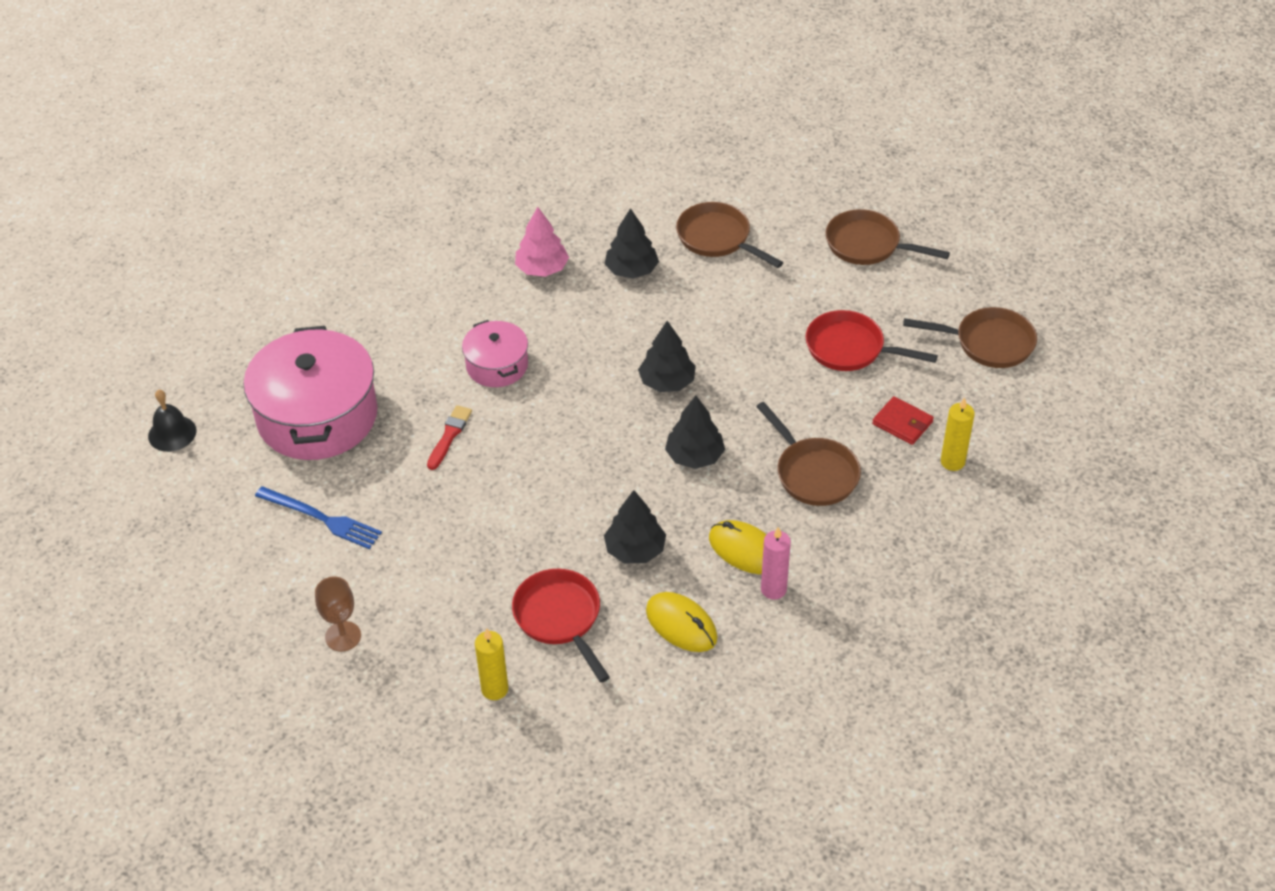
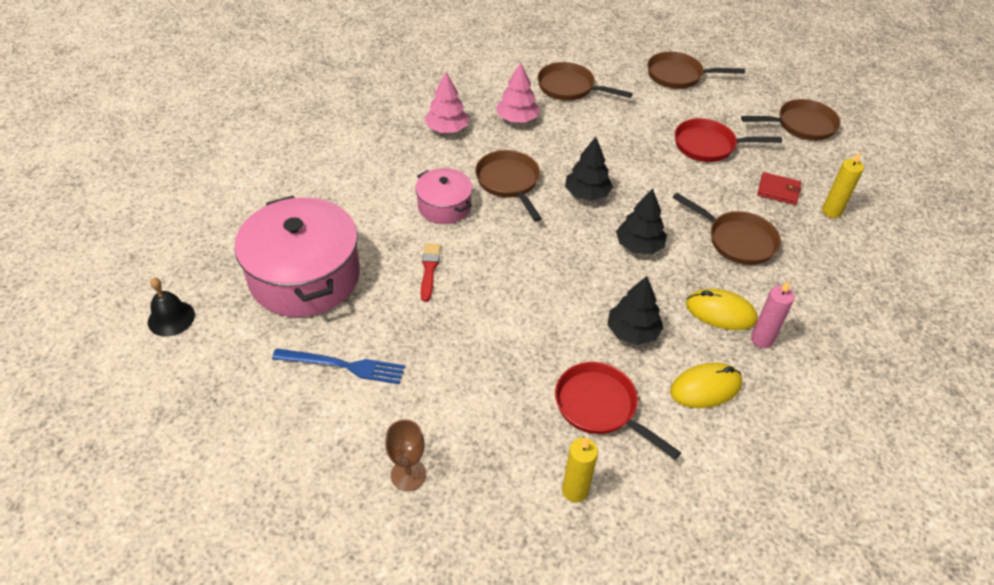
camera: 20 degrees left, 0 degrees up
(583, 350) = (509, 182): none -> brown pan
(631, 270) = (517, 119): black tree -> pink tree
(681, 624) = (705, 388): yellow mouse -> yellow mouse turned 45 degrees counterclockwise

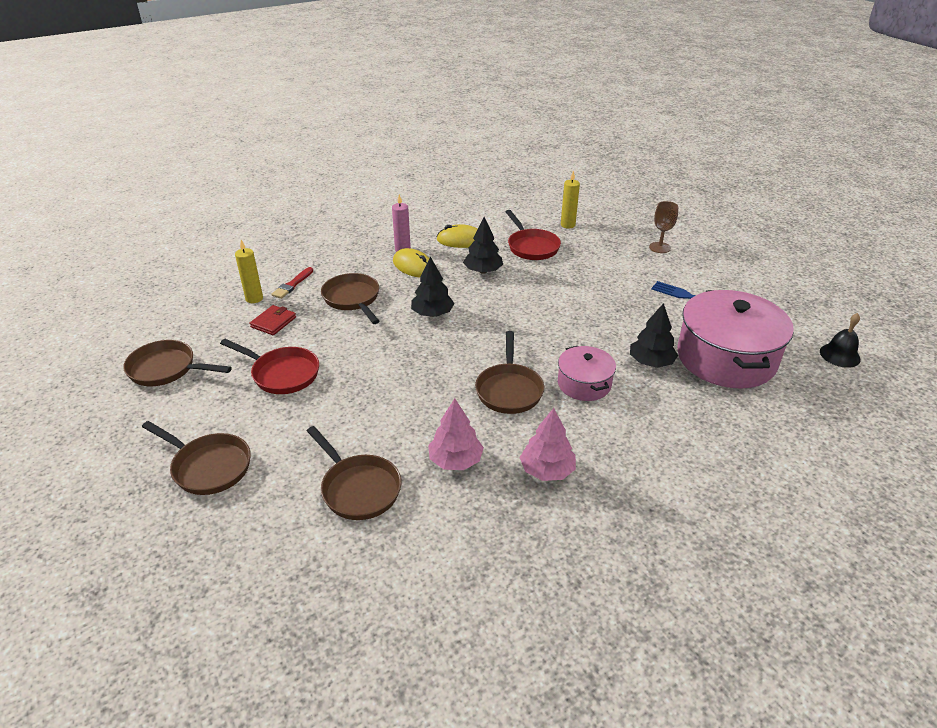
camera: 155 degrees left, 10 degrees down
(429, 269) = (615, 338): red brush -> red brush (292, 284)
(587, 194) = (442, 361): black tree -> black tree (651, 362)
(778, 190) = (273, 322): red wallet -> red wallet turned 75 degrees clockwise

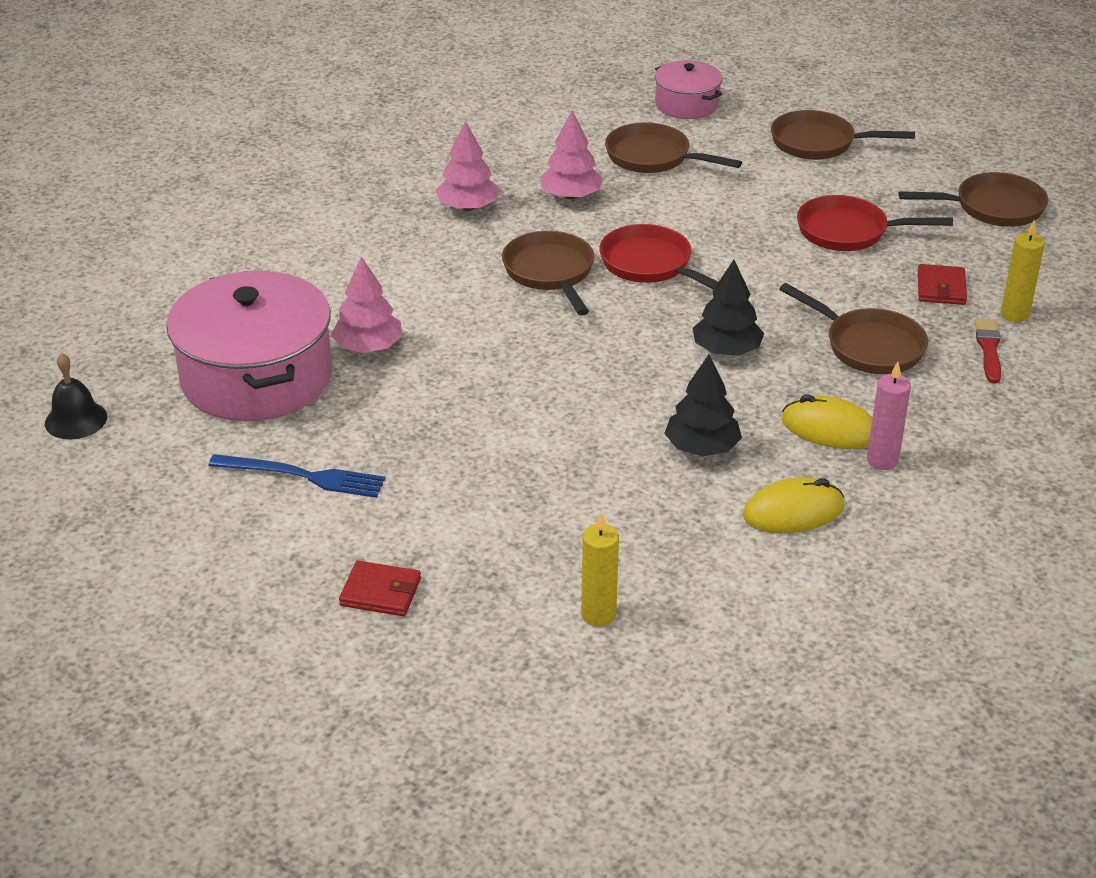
camera: 160 degrees right, 0 degrees up
(531, 247) = (644, 529): red pan -> red pan (650, 265)
(584, 384) = (455, 300): pink pot -> pink pot (687, 104)
(651, 362) = (368, 347): black tree -> pink tree
(659, 247) = (380, 592): brown goblet -> red wallet

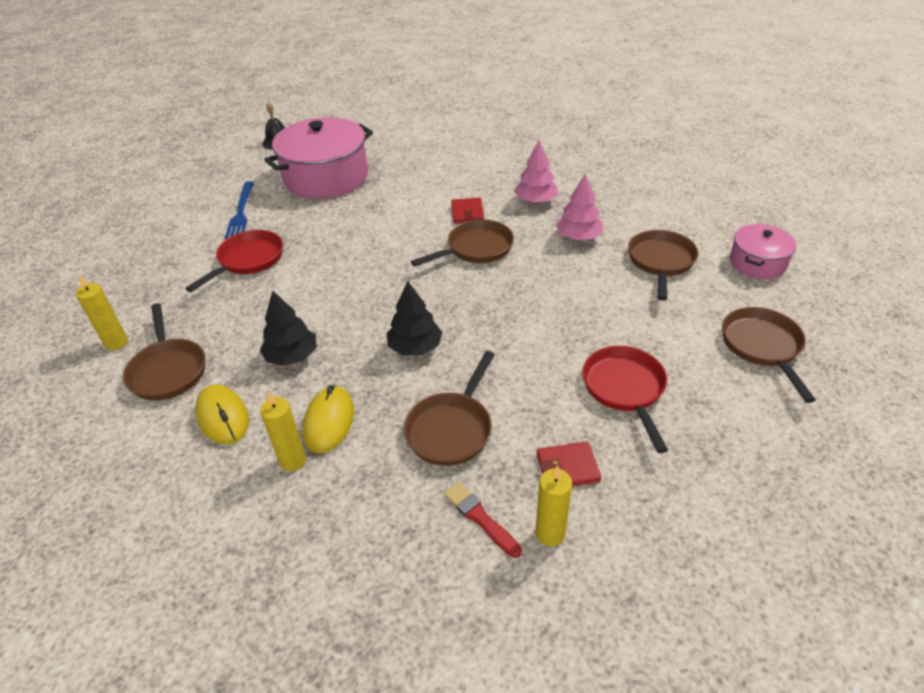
camera: 75 degrees right, 5 degrees up
(368, 347) = (365, 203): pink tree -> none
(380, 592) = (143, 259): red wallet -> red wallet (467, 213)
(650, 265) = (510, 289): red pan -> red pan (248, 260)
(882, 460) = (293, 460): pink candle -> yellow candle
(989, 349) = (480, 518): red brush -> red brush turned 120 degrees counterclockwise
(993, 208) = (744, 493): brown pan -> brown pan (168, 370)

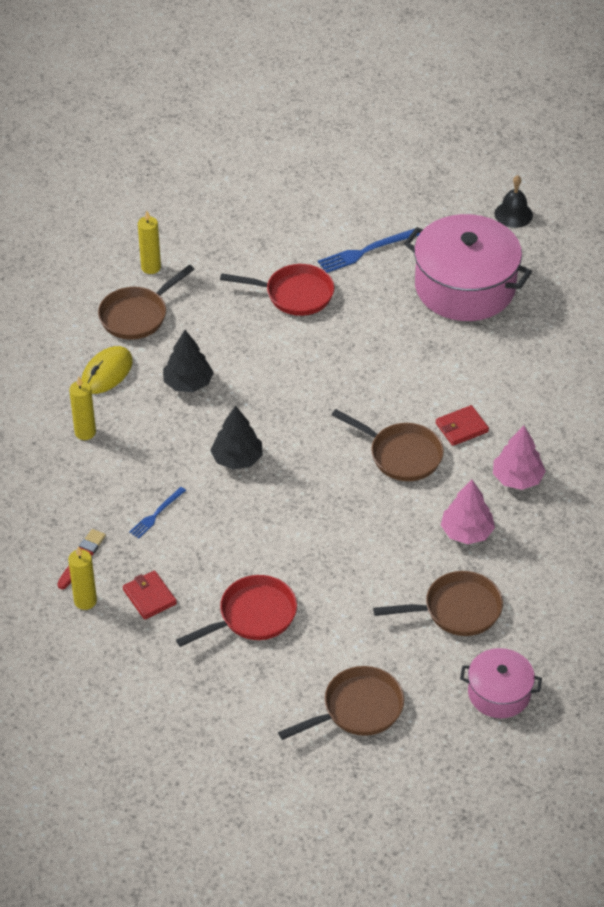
camera: 65 degrees right, 5 degrees up
(329, 421) = (130, 437): yellow mouse -> none
(451, 429) = (156, 514): brown pan -> blue fork

